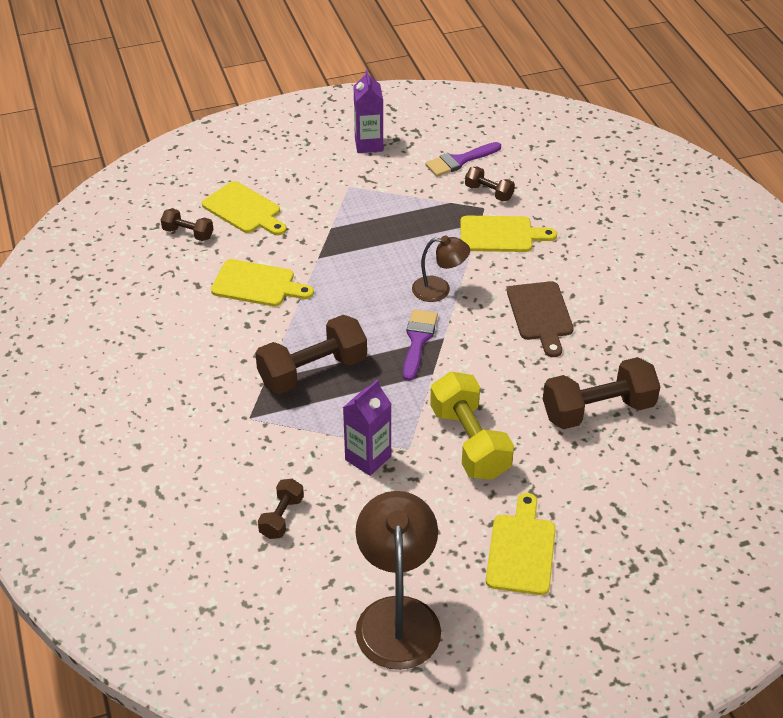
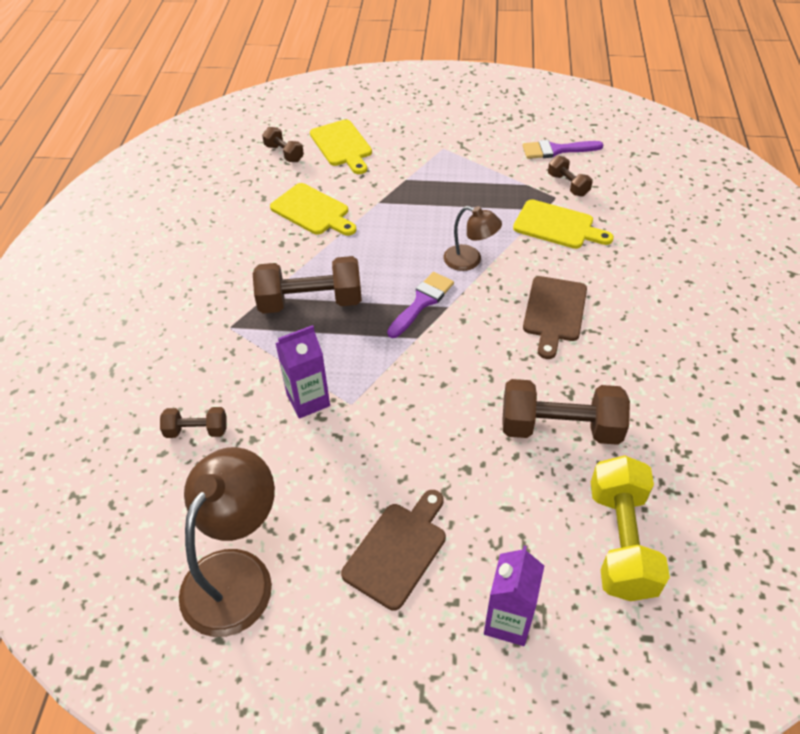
camera: 25 degrees right, 5 degrees up
(282, 517) = (196, 430): brown dumbbell -> brown dumbbell turned 45 degrees clockwise
(369, 144) = (482, 117): purple carton -> purple carton (508, 621)
(469, 442) = (412, 417): yellow dumbbell -> yellow dumbbell (621, 541)
(521, 550) = (398, 550): yellow cutting board -> brown cutting board

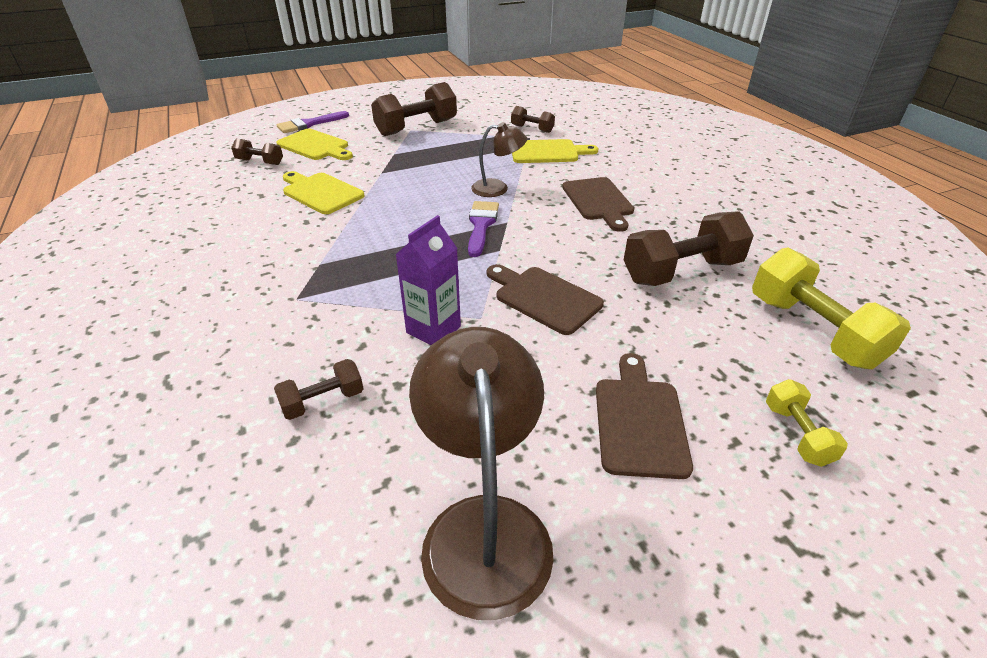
camera: 30 degrees left, 10 degrees down
(310, 302) = (372, 254): brown dumbbell -> brown dumbbell (416, 128)
(312, 211) = (321, 192): yellow cutting board -> yellow cutting board turned 150 degrees counterclockwise
(415, 405) = (544, 298): none -> brown cutting board
(508, 621) = (797, 434): purple carton -> yellow dumbbell
(556, 150) = (504, 113): purple brush -> purple brush (309, 124)

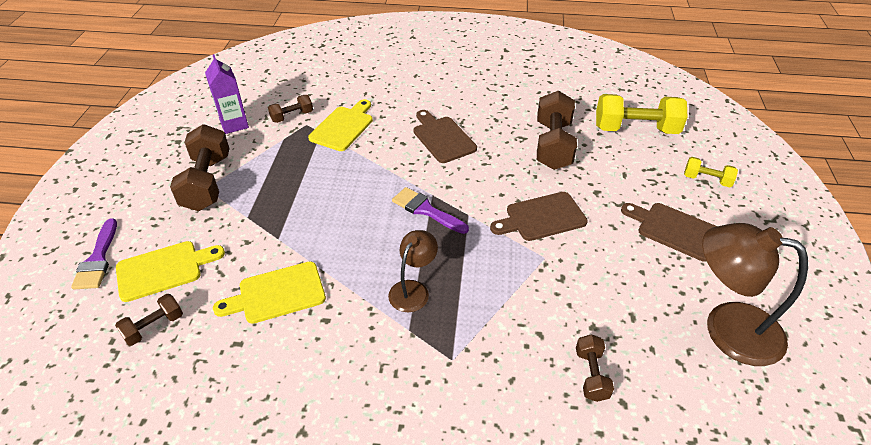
camera: 60 degrees left, 5 degrees up
(433, 329) = (544, 287): purple carton -> purple carton (234, 124)
(498, 188) = (377, 178): brown lamp -> brown lamp (413, 289)
(598, 201) = (442, 137): brown cutting board -> brown cutting board turned 135 degrees counterclockwise

